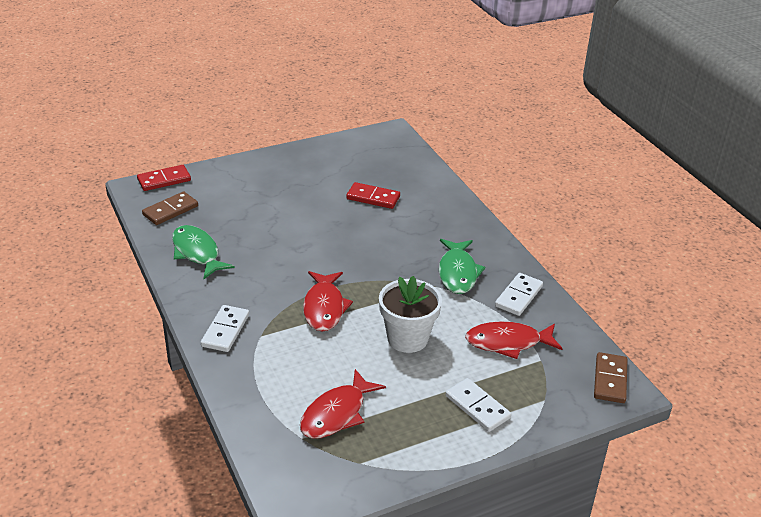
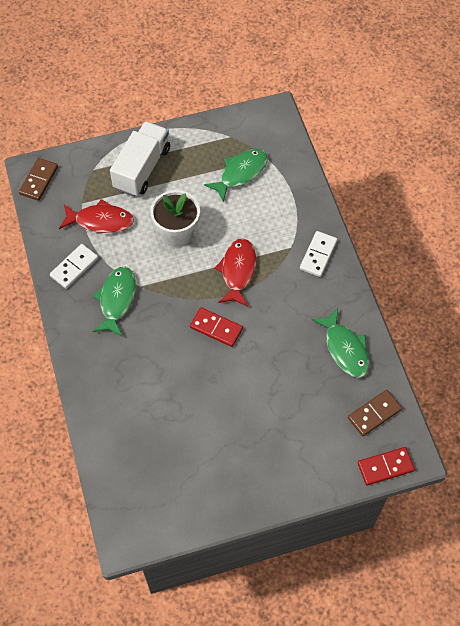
camera: 170 degrees left, 25 degrees up
(337, 413) = (240, 173): red fish -> green fish
(373, 198) = (171, 414): red domino -> red domino (216, 328)
(477, 407) = (142, 168): white domino -> white truck

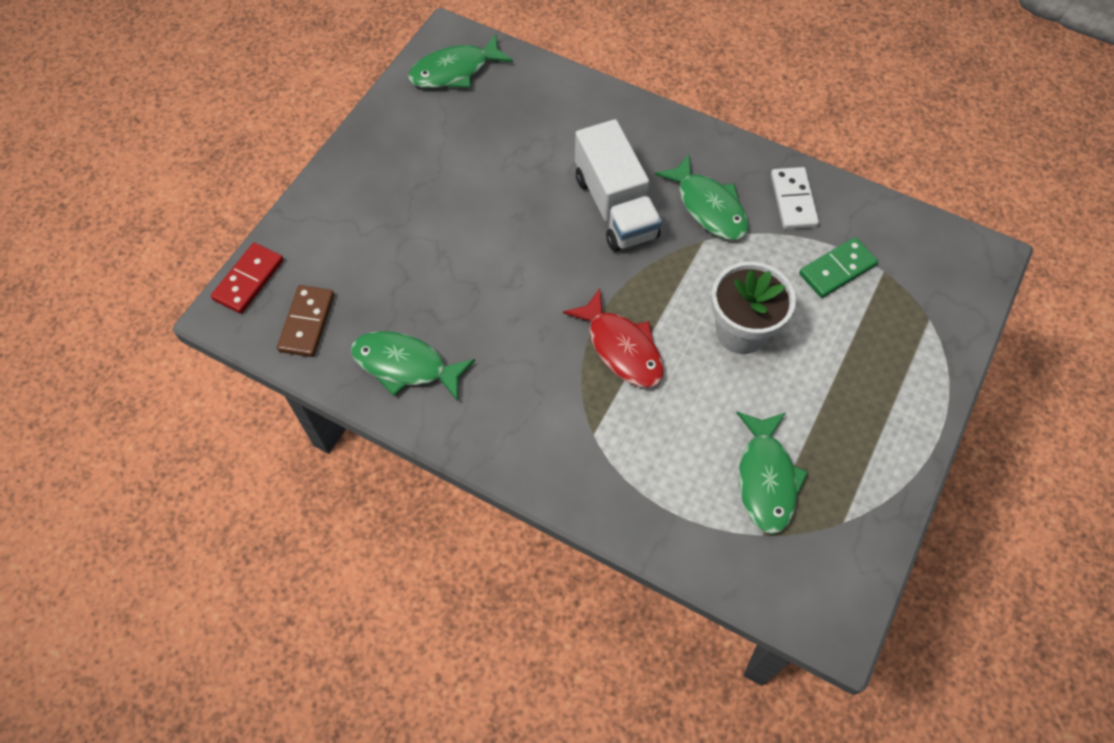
camera: 135 degrees right, 0 degrees up
(39, 180) = (962, 253): brown domino -> none
(100, 221) = (837, 269): red fish -> green domino
(142, 168) = (882, 372): white truck -> white truck (615, 207)
(148, 509) = (455, 71): none -> green fish
(216, 328) = (572, 266): red domino -> none
(318, 255) = (549, 454): white domino -> none

